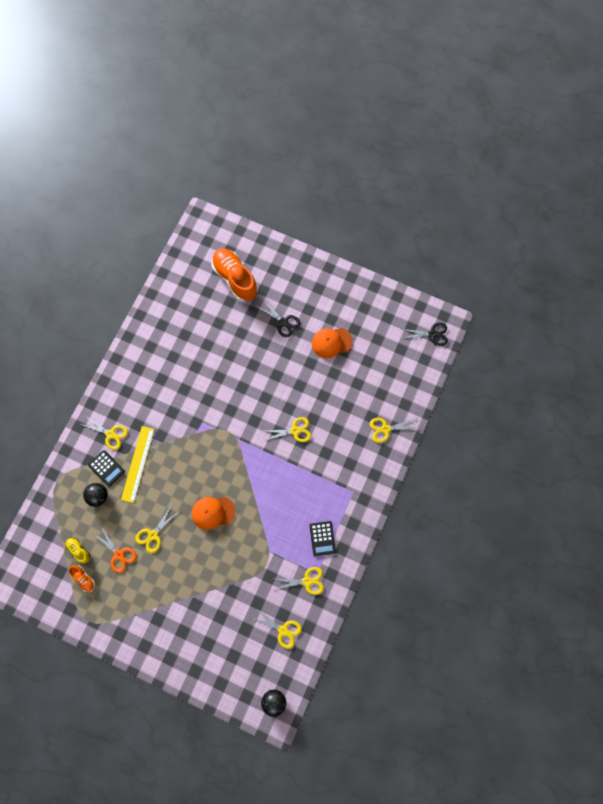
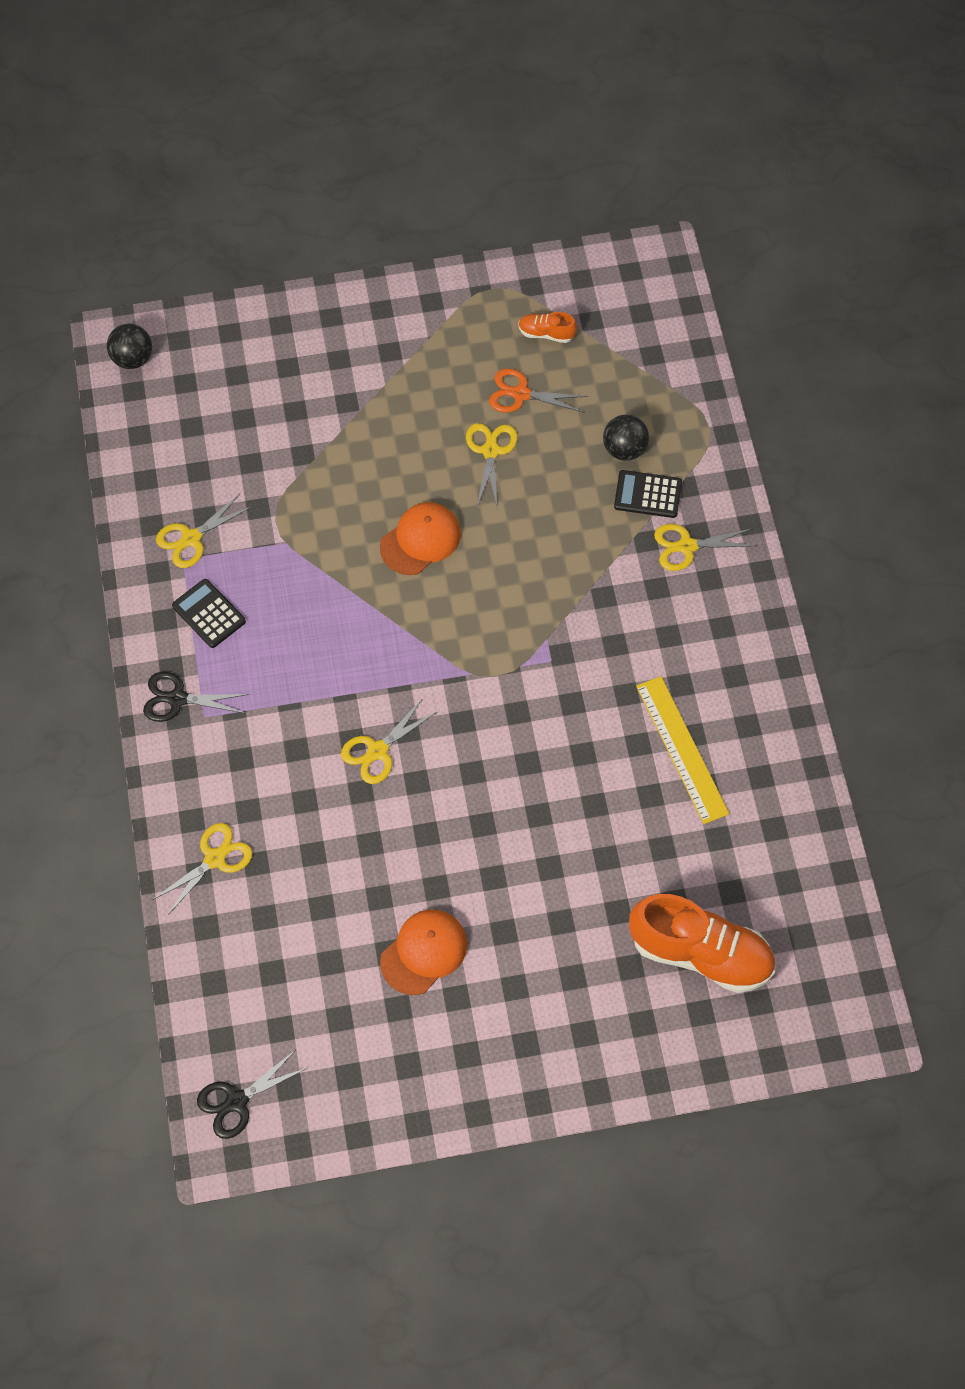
camera: 145 degrees right, 10 degrees down
(79, 550) = (587, 362): yellow shoe -> none
(138, 464) = (603, 532): yellow ruler -> yellow ruler (681, 749)
(283, 322) = (543, 930): black scissors -> black scissors (177, 699)
(283, 630) = (183, 451): yellow scissors -> none

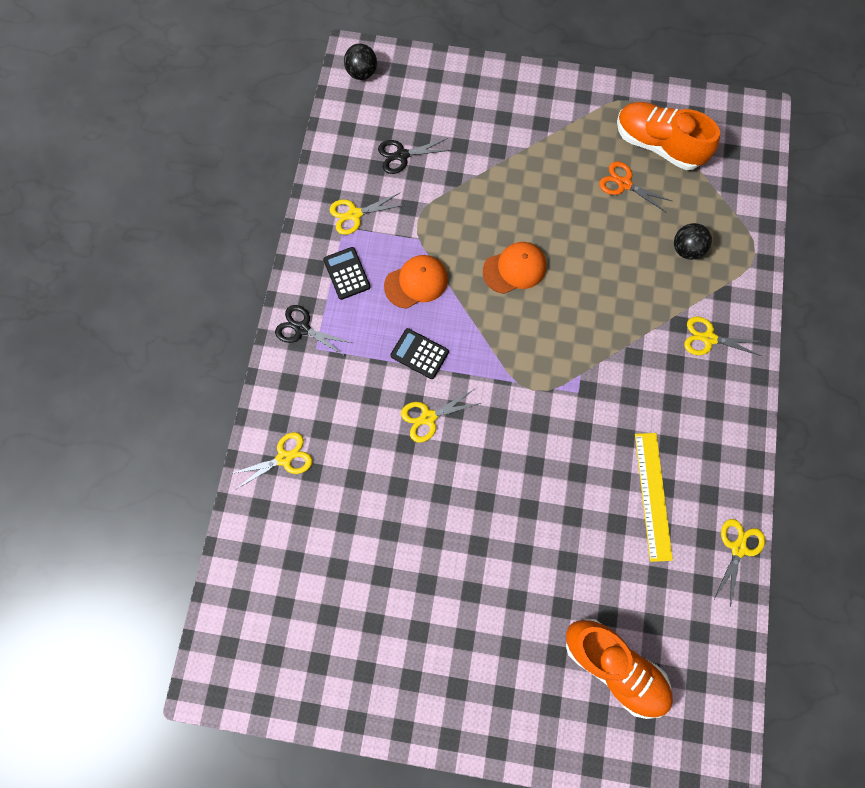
camera: 20 degrees right, 10 degrees up
(237, 1101) = (231, 652): black scissors -> black scissors (402, 155)
(424, 952) = (407, 586): orange cap -> orange cap (416, 282)
(490, 451) = (588, 219): yellow scissors -> yellow scissors (738, 548)
(546, 333) = (657, 145): orange shoe -> orange shoe, size x2.24
(647, 495) = (692, 289): black calculator -> black calculator (419, 354)

